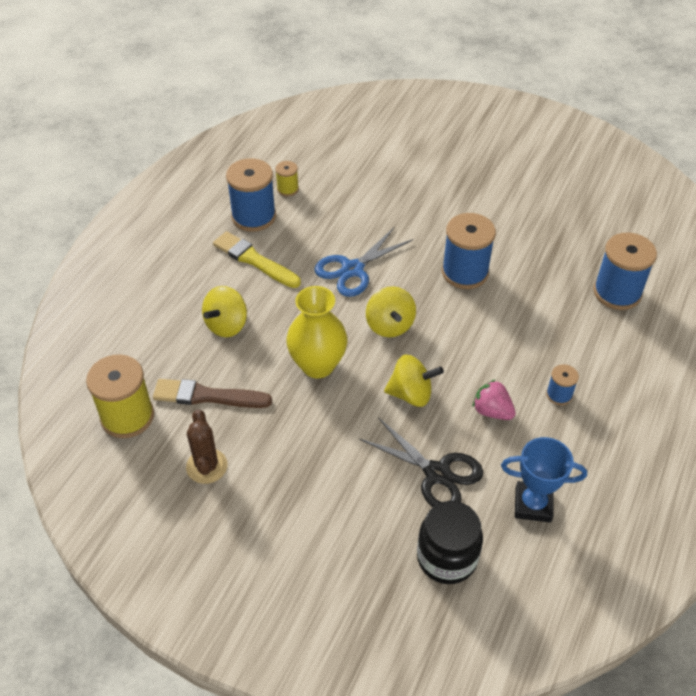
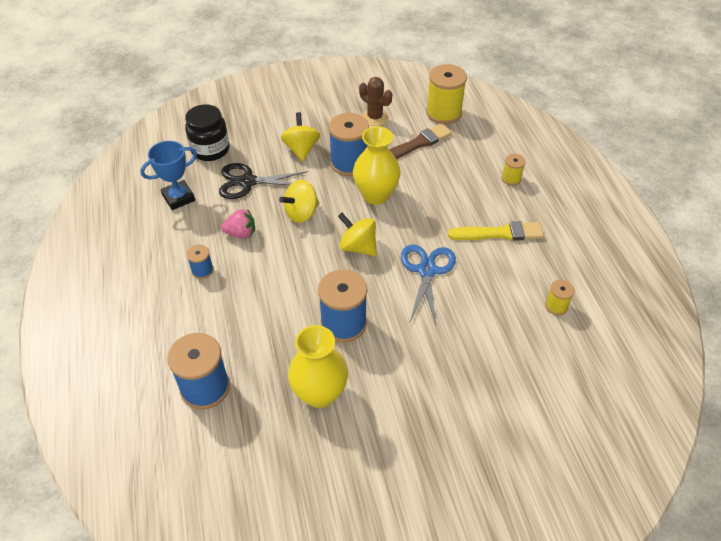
camera: 140 degrees right, 0 degrees up
(173, 298) = (511, 179): none -> yellow spool
(226, 325) = (458, 184): yellow spinning top -> yellow spinning top (301, 149)
(253, 216) = (546, 265): blue spool -> blue spool (349, 163)
(527, 239) = (319, 393): none -> yellow vase

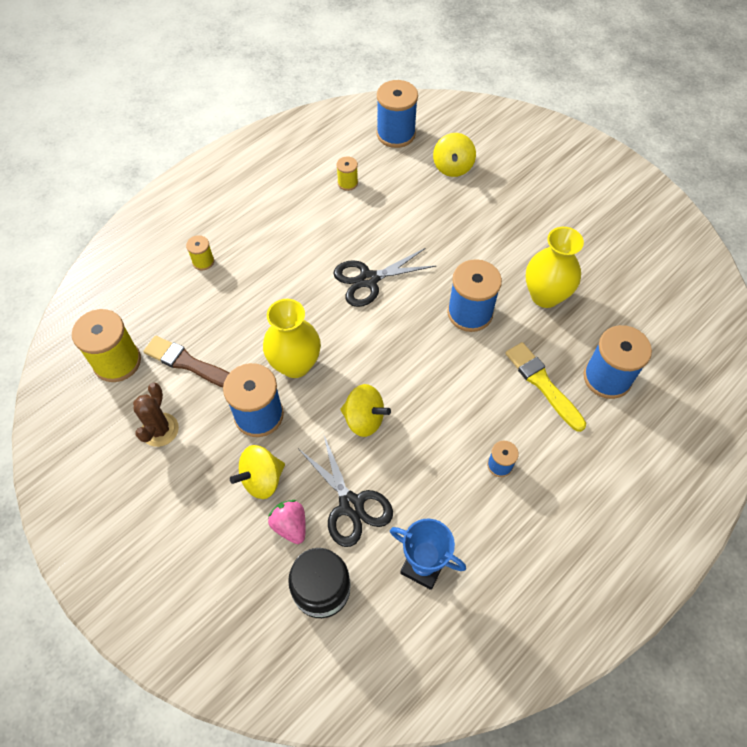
camera: 120 degrees left, 10 degrees up
(241, 233) = (429, 460): pink strawberry -> pink strawberry (290, 525)
(358, 247) = (376, 345): yellow spinning top -> yellow spinning top (452, 167)
(427, 270) = (368, 280): blue scissors -> black scissors
(499, 233) = (287, 245): yellow brush -> yellow brush (543, 384)
(614, 381) = (396, 134): none -> blue spool

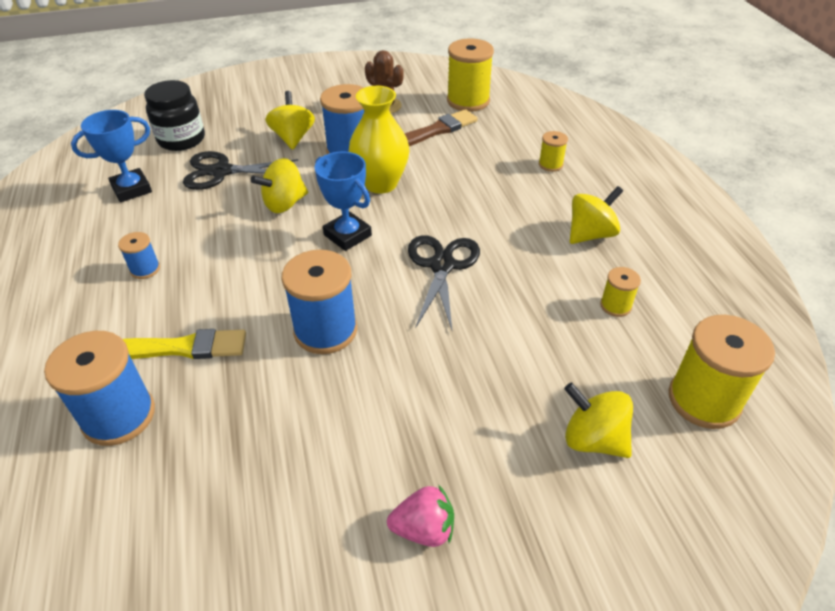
camera: 120 degrees right, 15 degrees down
(283, 213) = (590, 234): none -> yellow spinning top
(290, 525) = (242, 140): pink strawberry -> pink strawberry (424, 529)
(373, 352) = (347, 235): none -> blue trophy
(396, 134) = (704, 400): blue spool -> yellow spool
(545, 296) = (282, 422): yellow vase -> none

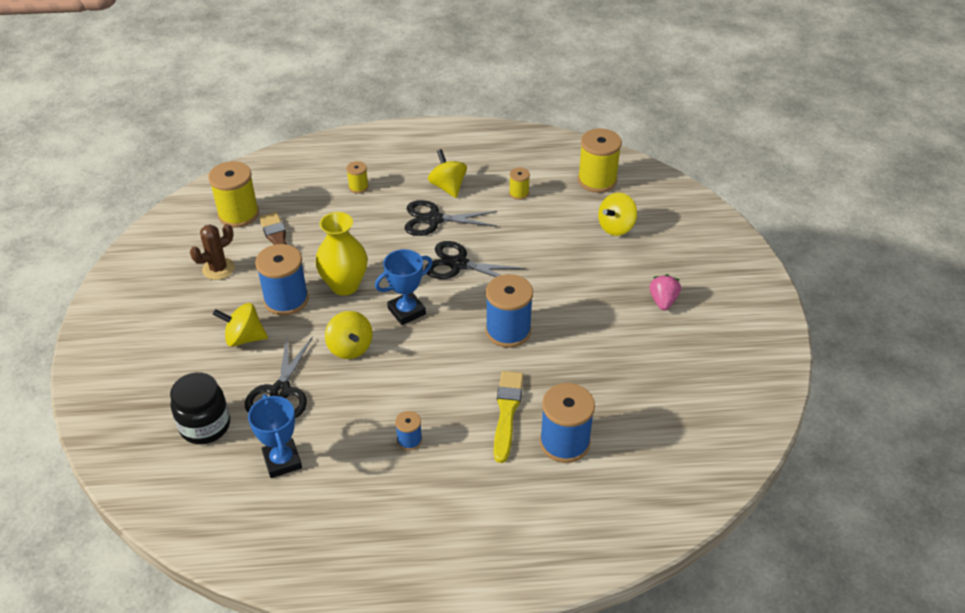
camera: 80 degrees left, 0 degrees up
(519, 232) = (434, 219): none -> black scissors

